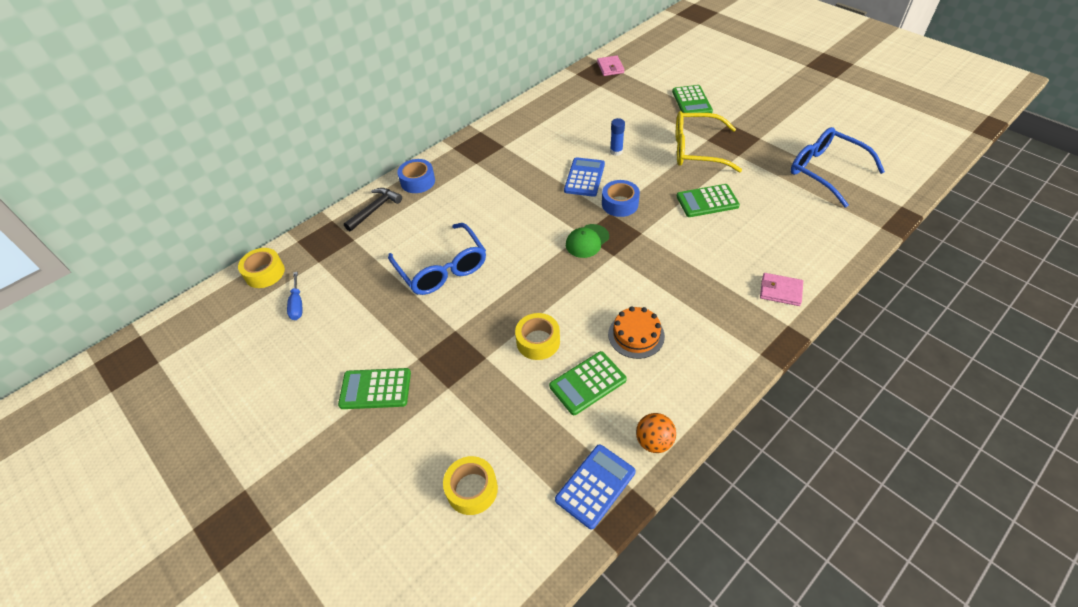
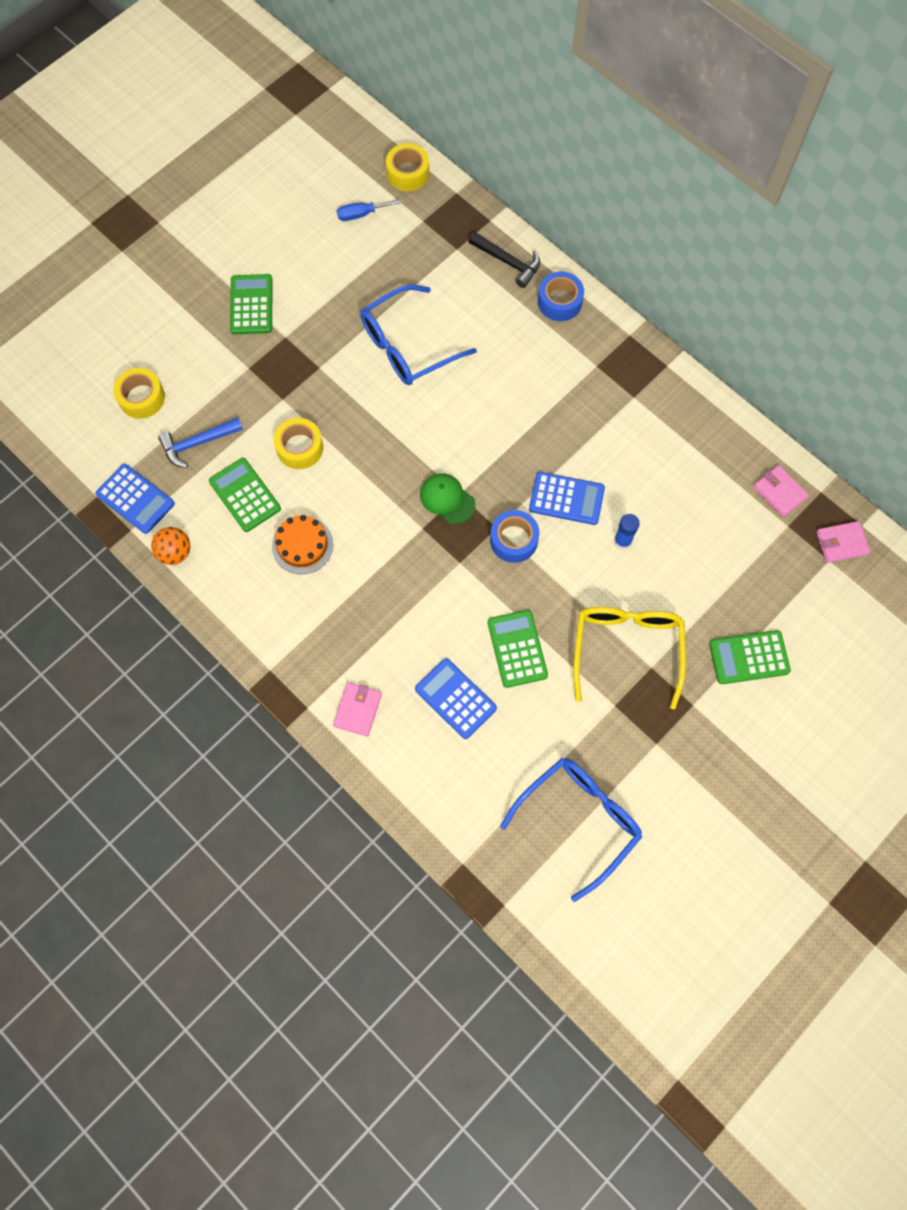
camera: 85 degrees right, 20 degrees up
(530, 428) = (198, 443): none -> blue hammer
(577, 88) = (779, 492): none -> pink wallet
(754, 233) = (455, 698): none -> blue calculator

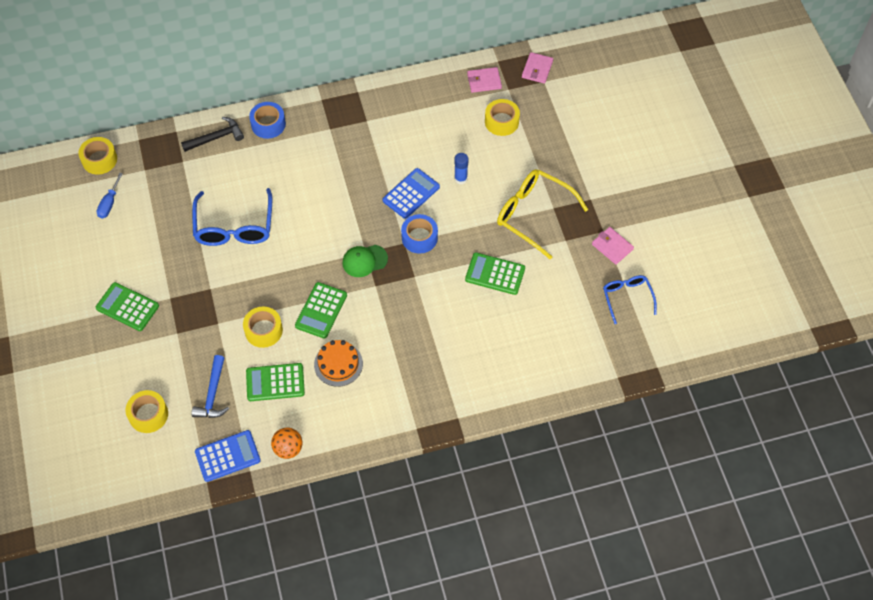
camera: 60 degrees left, 10 degrees down
(358, 710) = (478, 387): pink wallet -> pink wallet (612, 247)
(455, 698) = (506, 326): blue calculator -> none
(579, 820) = (627, 298): blue glasses -> blue glasses, size x0.59
(735, 543) = (501, 121): none -> yellow tape
(749, 657) = (578, 154): green calculator -> green calculator (321, 310)

